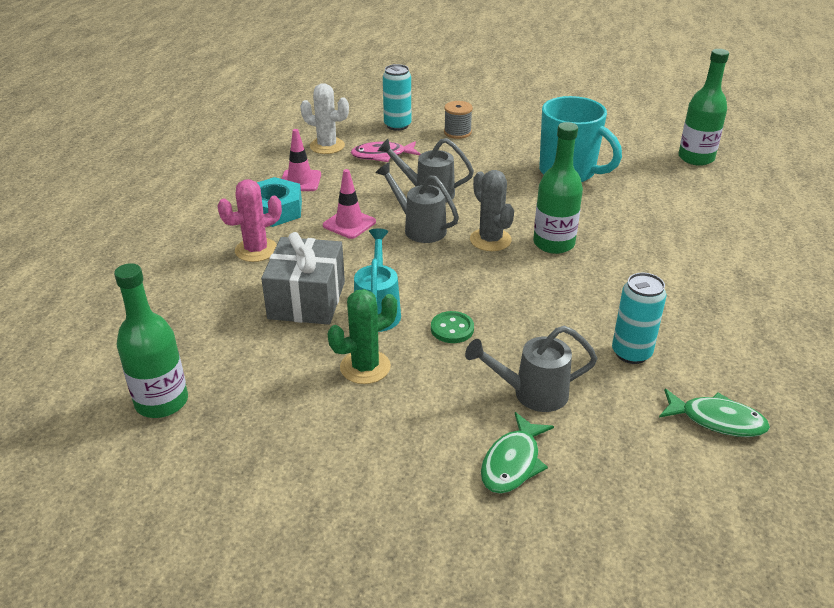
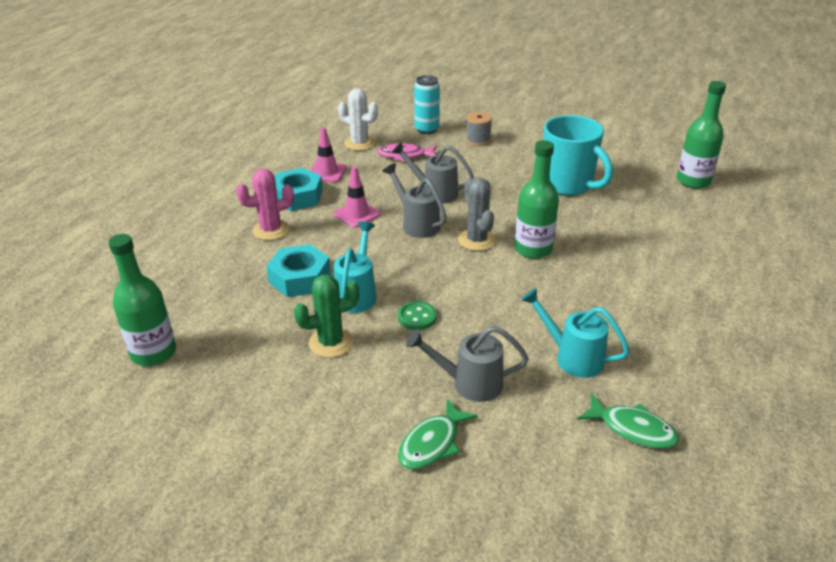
camera: 10 degrees right, 0 degrees up
(307, 300) = (300, 278): grey gift -> turquoise nut
(631, 353) = (572, 357): turquoise can -> turquoise watering can

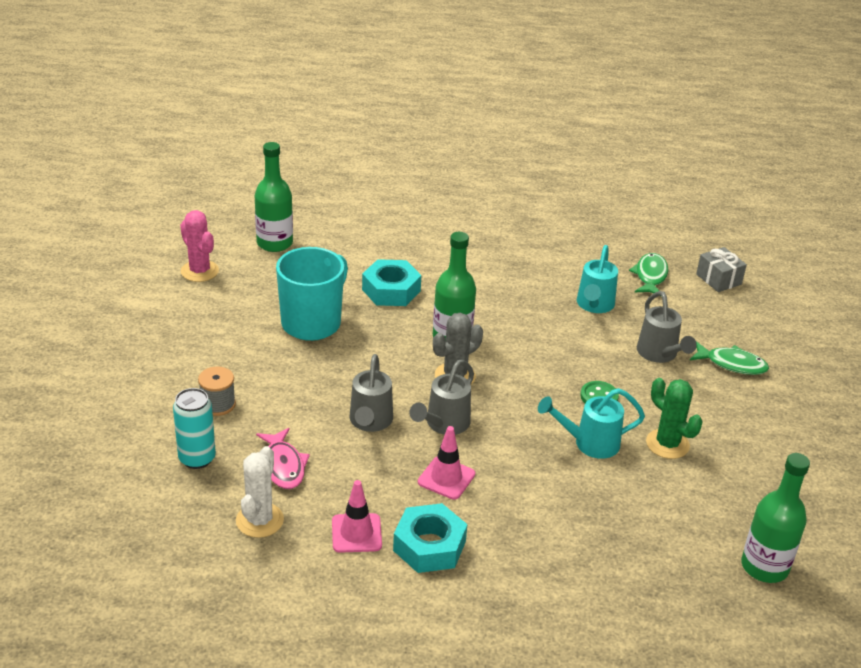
camera: 110 degrees left, 0 degrees up
(271, 230) = (516, 547): pink cactus -> pink cactus (199, 271)
(300, 278) = (590, 493): turquoise nut -> turquoise nut (391, 290)
(622, 505) = (718, 279): none -> grey gift

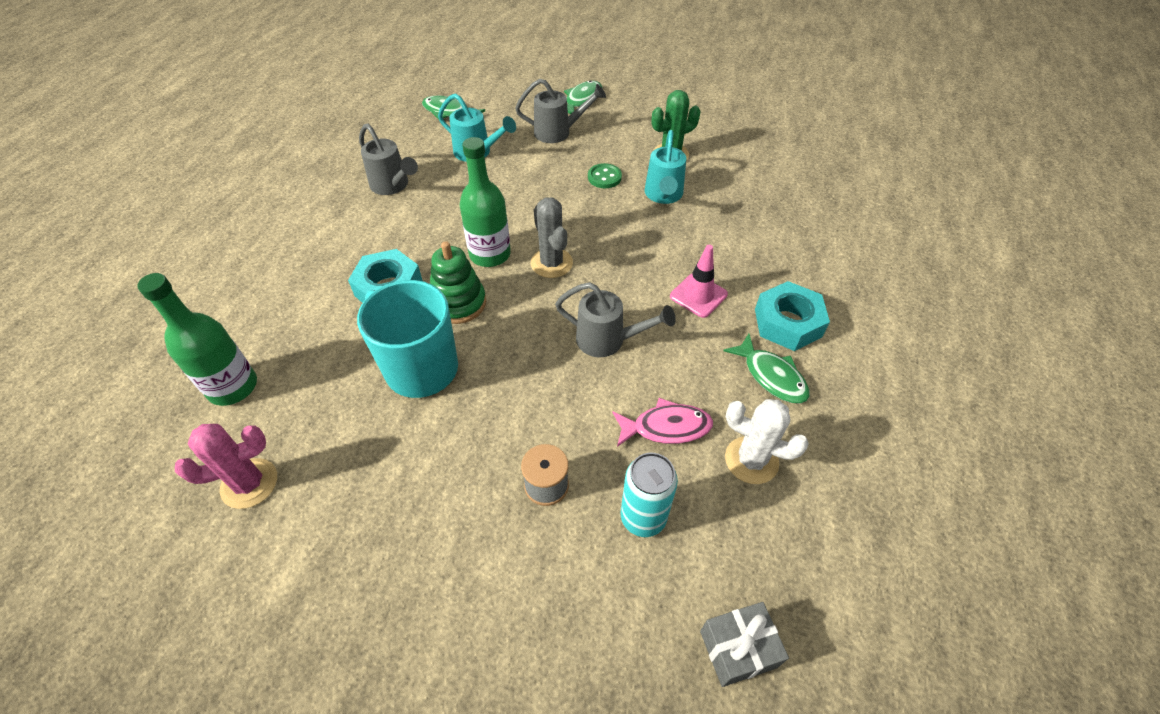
camera: 75 degrees left, 15 degrees up
(356, 533) = (771, 376): pink traffic cone -> green fish
(386, 330) = (458, 303): none -> green stacking toy
(444, 424) = (622, 284): grey watering can -> grey watering can (392, 186)
(718, 279) = (470, 79): grey gift -> grey gift (738, 649)
(764, 567) = (805, 141): green bottle -> none

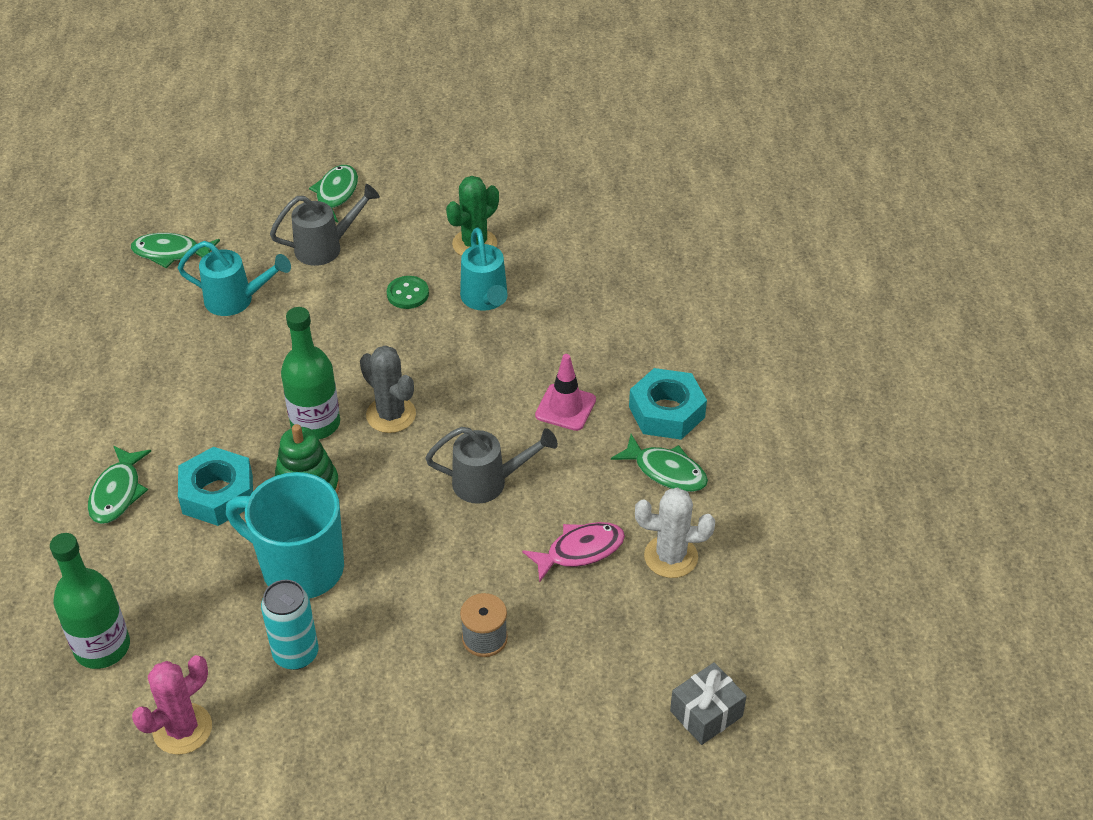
camera: 20 degrees left, 5 degrees down
(318, 266) = (118, 492): none -> green fish
(392, 186) = (152, 371): grey watering can -> none
(643, 517) = (587, 637): turquoise can -> turquoise can (296, 654)

